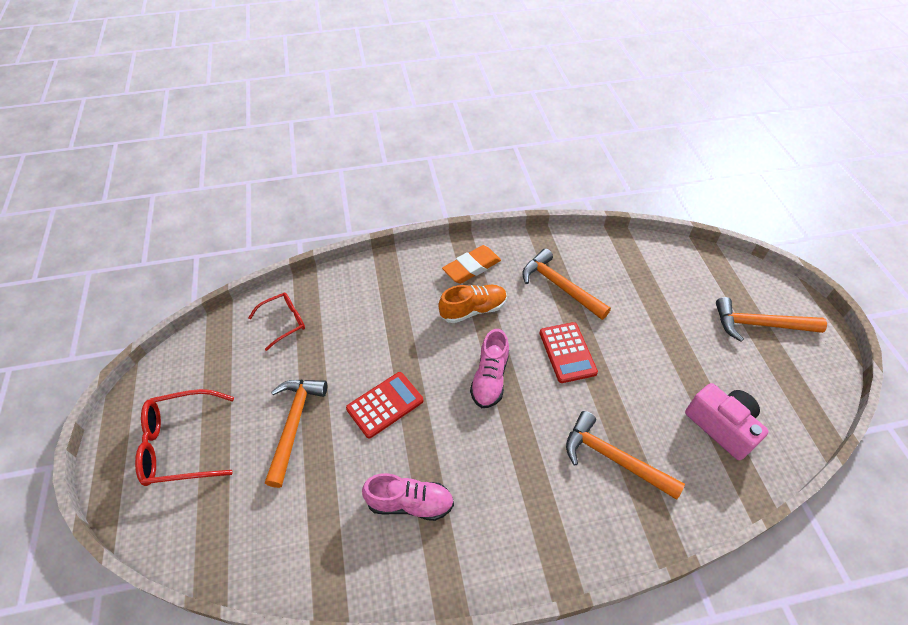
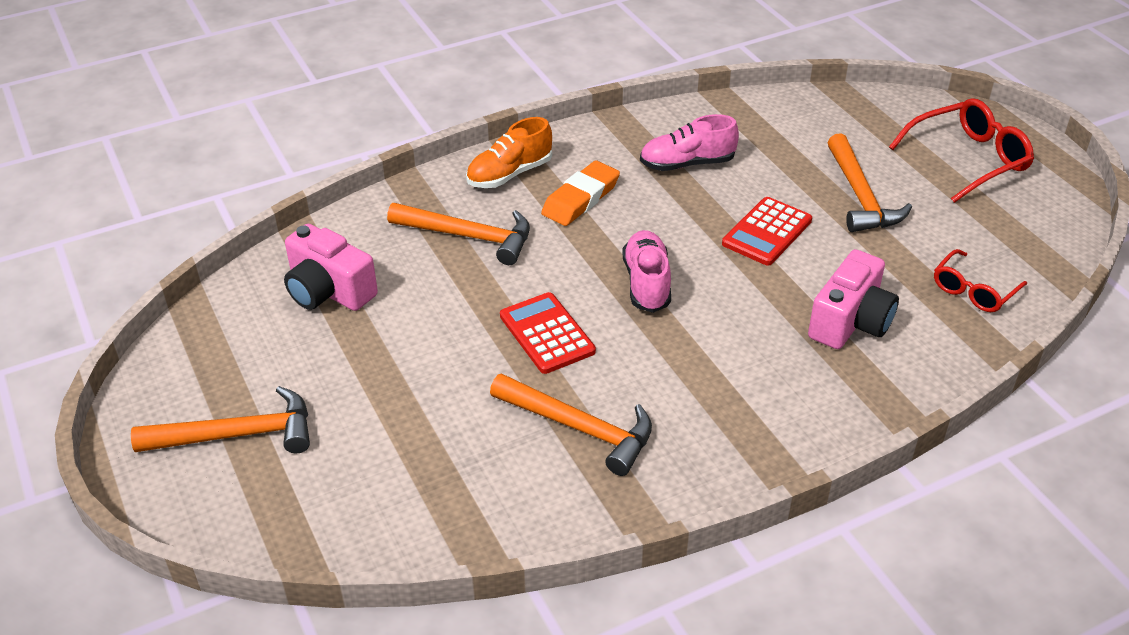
camera: 165 degrees right, 10 degrees down
(374, 317) = (850, 322): none -> pink camera
(471, 267) = (743, 429): orange eraser -> orange eraser (580, 198)
(473, 310) = (709, 362): orange shoe -> orange shoe (510, 174)

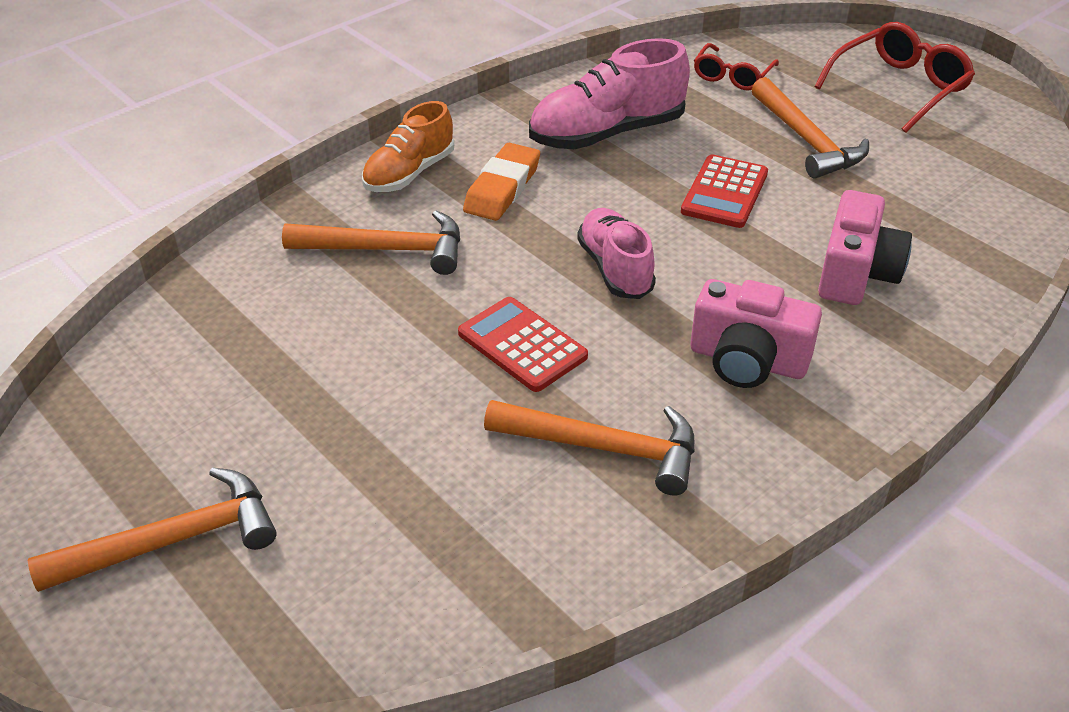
camera: 15 degrees left, 0 degrees up
(329, 291) = (235, 341): pink camera -> pink camera (747, 361)
(687, 164) = (607, 133): pink shoe -> pink shoe, size x1.51
(973, 290) = (967, 219): red glasses -> red glasses (732, 76)

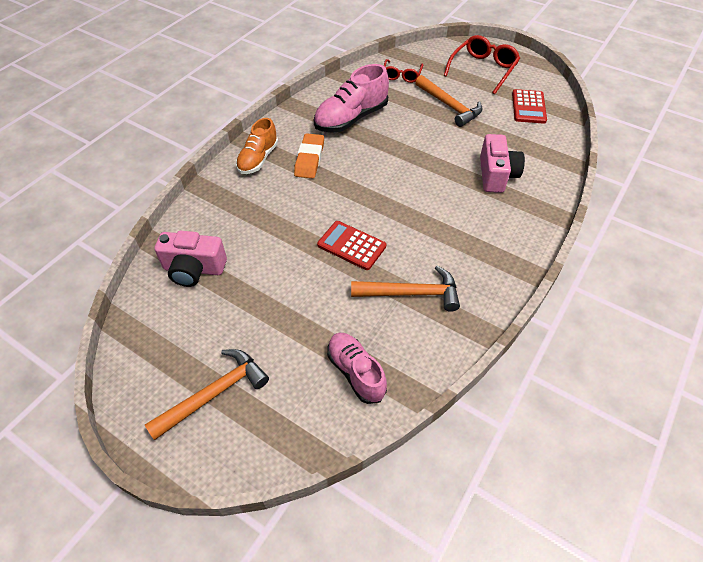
camera: 15 degrees left, 10 degrees up
(387, 249) = (263, 205): orange hammer -> none
(615, 268) = (382, 194): pink shoe -> pink shoe (356, 372)
(724, 192) = (420, 142): red calculator -> red calculator (528, 107)
(747, 361) = (462, 232): pink camera -> pink camera (194, 269)

